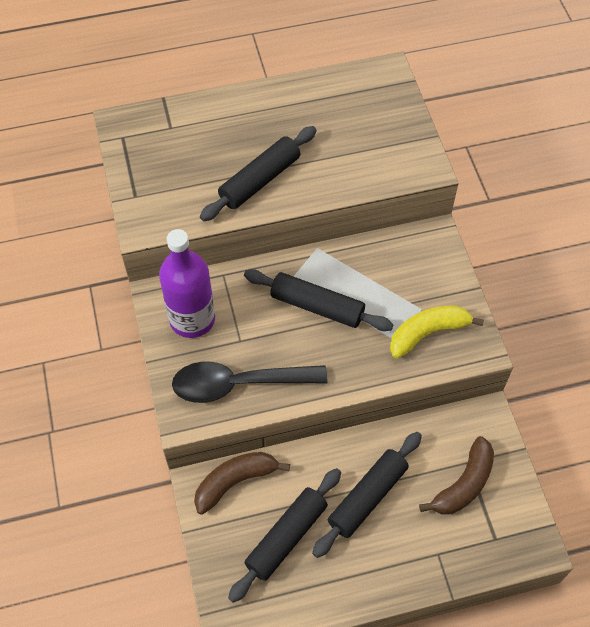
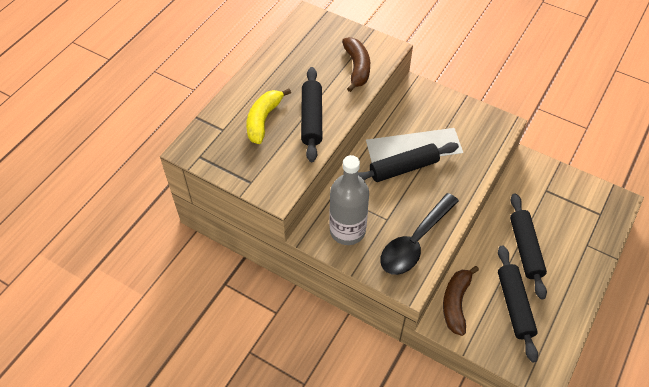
camera: 45 degrees left, 5 degrees down
(192, 319) = (347, 231): purple bottle -> grey bottle
(427, 333) = (472, 136): yellow banana -> yellow banana (263, 120)
(464, 484) = (557, 202): brown banana -> brown banana (357, 68)

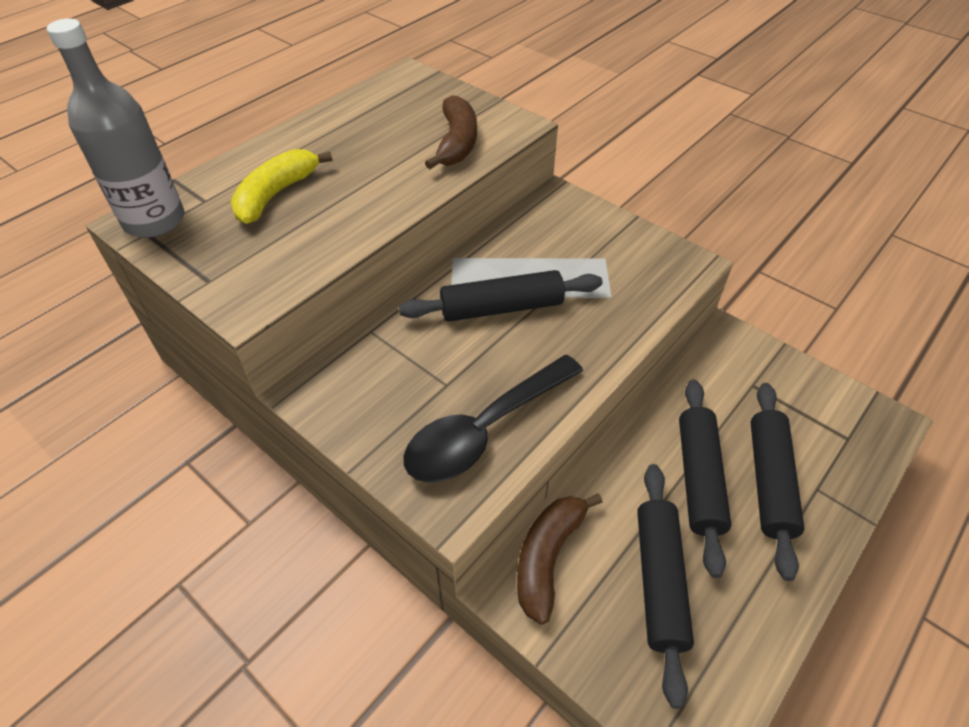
camera: 10 degrees right, 5 degrees down
(311, 119) = (354, 202): black rolling pin -> black rolling pin (769, 481)
(347, 231) = (370, 393): grey bottle -> grey bottle (154, 221)

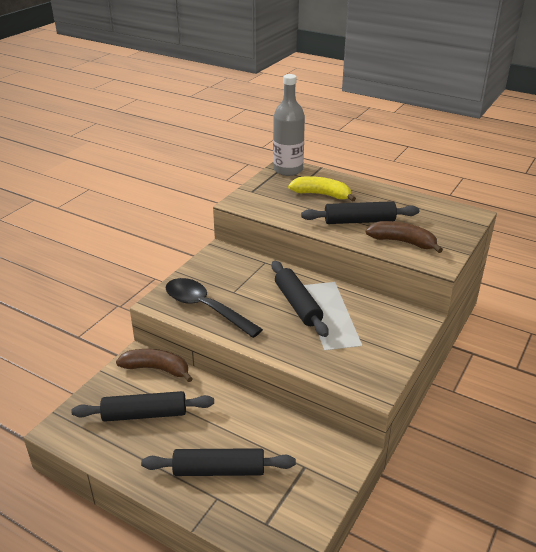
camera: 80 degrees right, 15 degrees down
(456, 143) = (402, 242): brown banana -> brown banana turned 150 degrees counterclockwise
(699, 478) = (216, 433): black rolling pin -> black rolling pin (359, 221)

